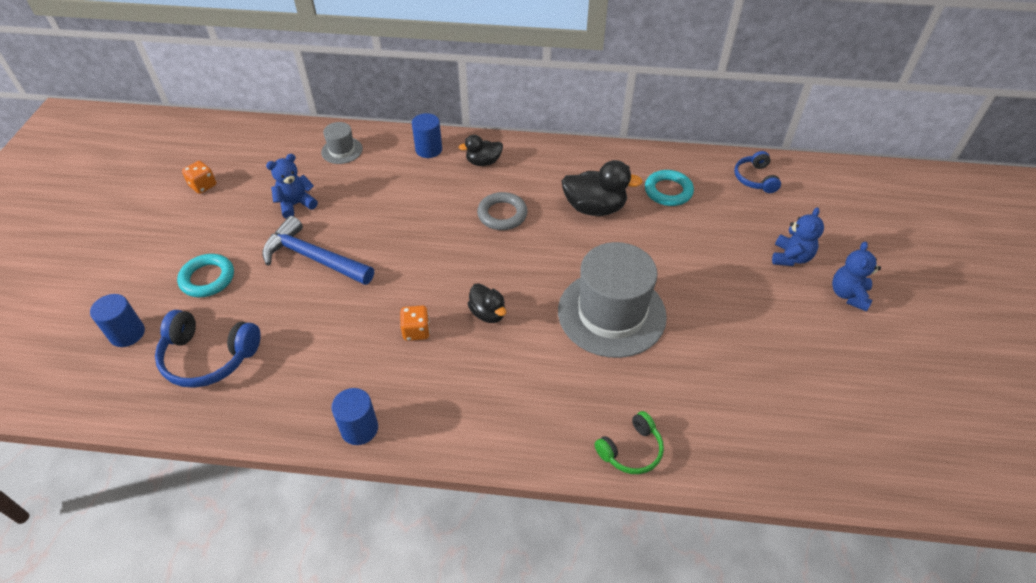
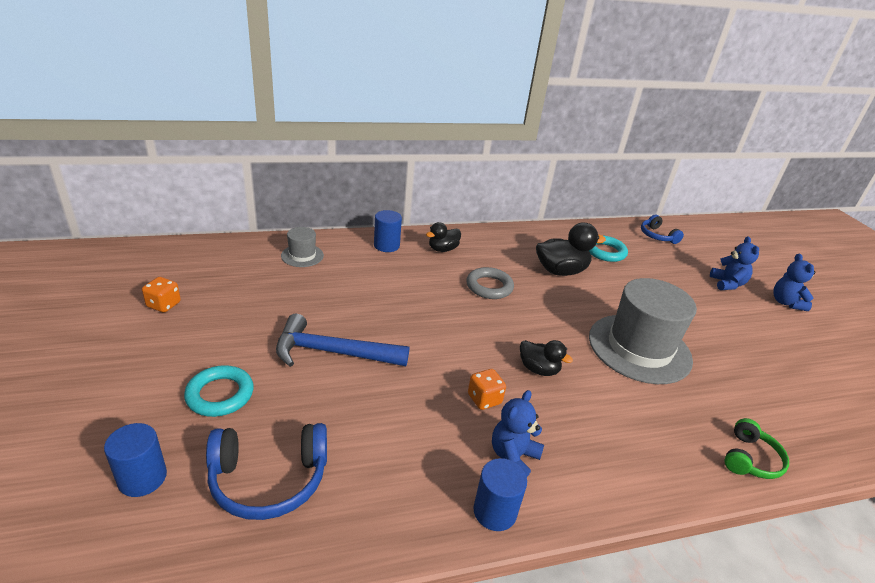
camera: 25 degrees left, 15 degrees down
(296, 204) = (283, 307): blue teddy bear -> blue teddy bear (513, 457)

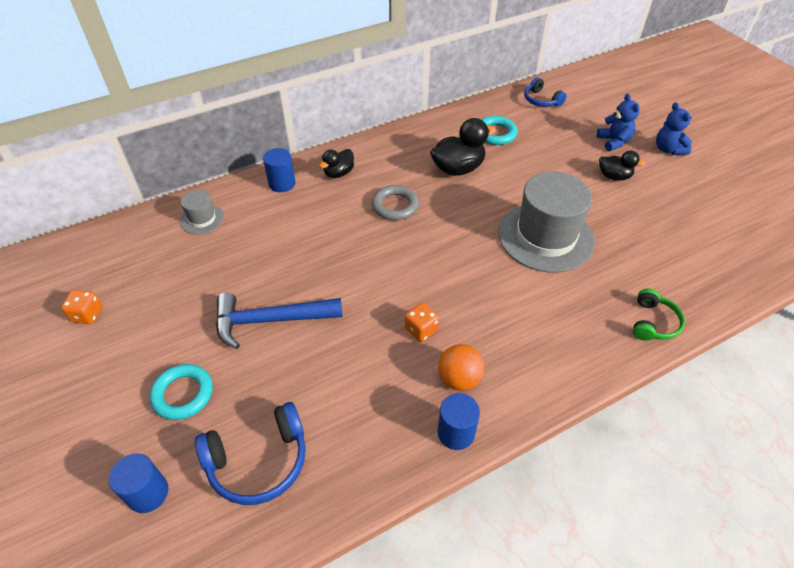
camera: 10 degrees left, 15 degrees up
(513, 457) = (459, 379): blue teddy bear -> orange ball
(538, 369) = (461, 285): black duck -> black duck (614, 176)

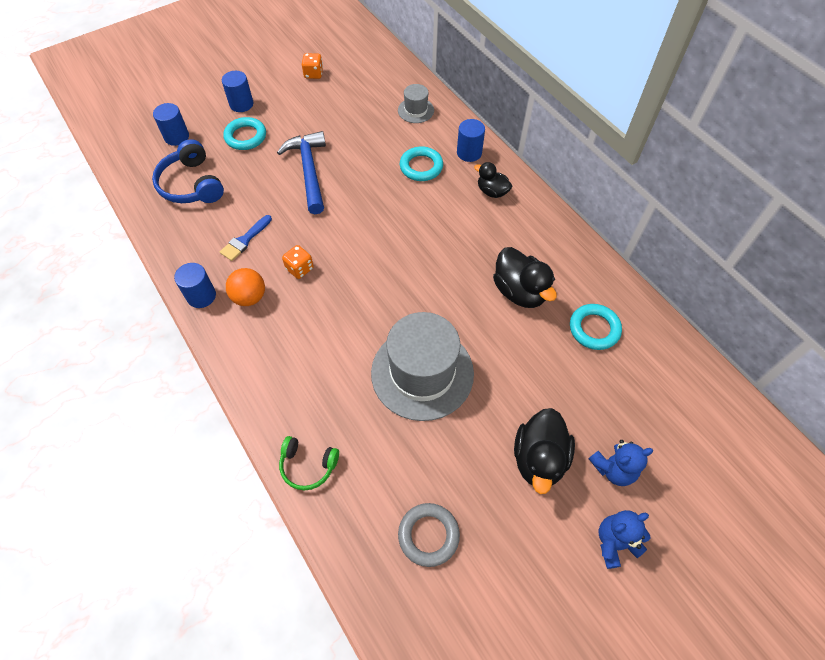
camera: 85 degrees right, 10 degrees up
(111, 403) = (241, 104): none -> blue cylinder
(291, 220) = (421, 167): none -> turquoise ring
(372, 387) = (245, 240): none -> blue brush
(395, 206) = (451, 240): grey ring -> grey ring (428, 535)
(541, 100) = (684, 384): blue headphones -> none
(614, 176) = (539, 459): black duck -> black duck, size x1.65

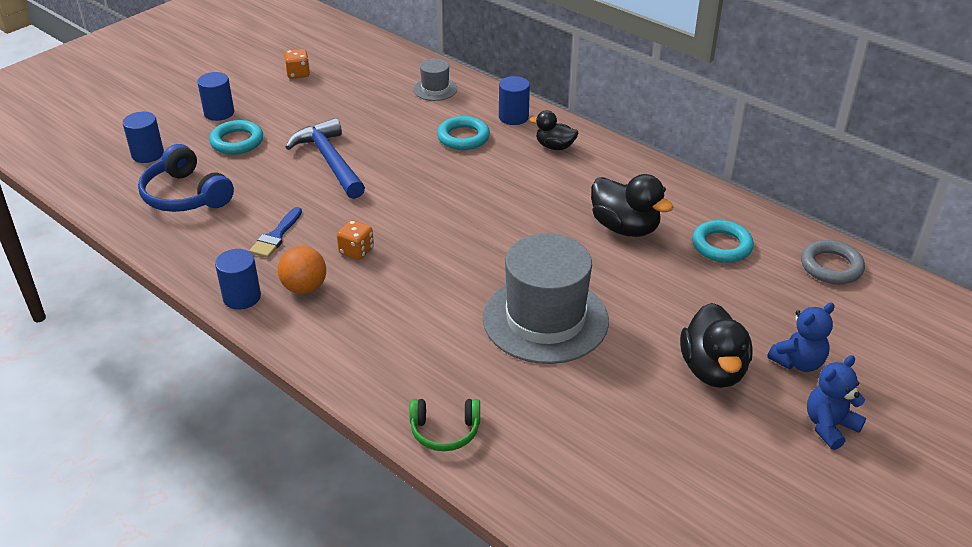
camera: 15 degrees left, 20 degrees down
(428, 535) = (618, 465): grey ring -> grey ring (831, 266)

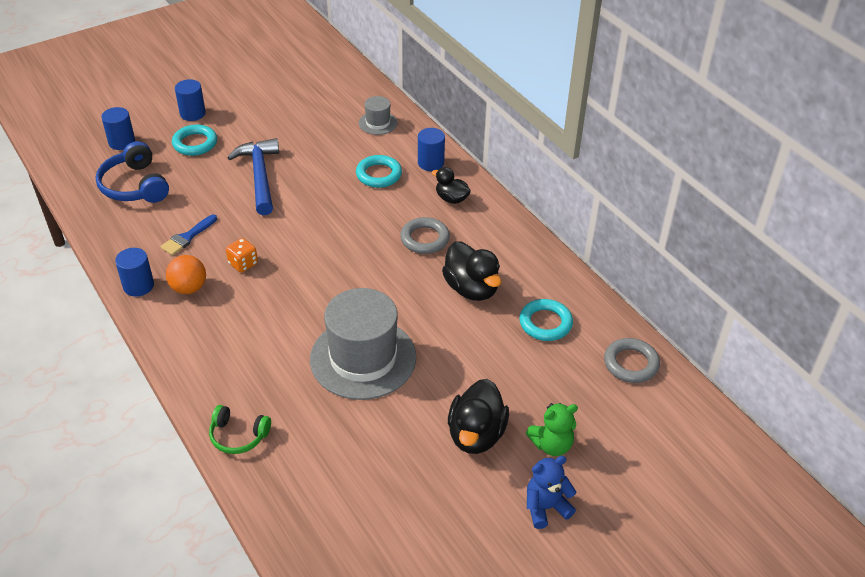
camera: 15 degrees right, 5 degrees up
(298, 74) = (271, 87): orange dice -> none
(547, 189) = (424, 239): none -> grey ring
(798, 362) = (551, 445): blue teddy bear -> green teddy bear

